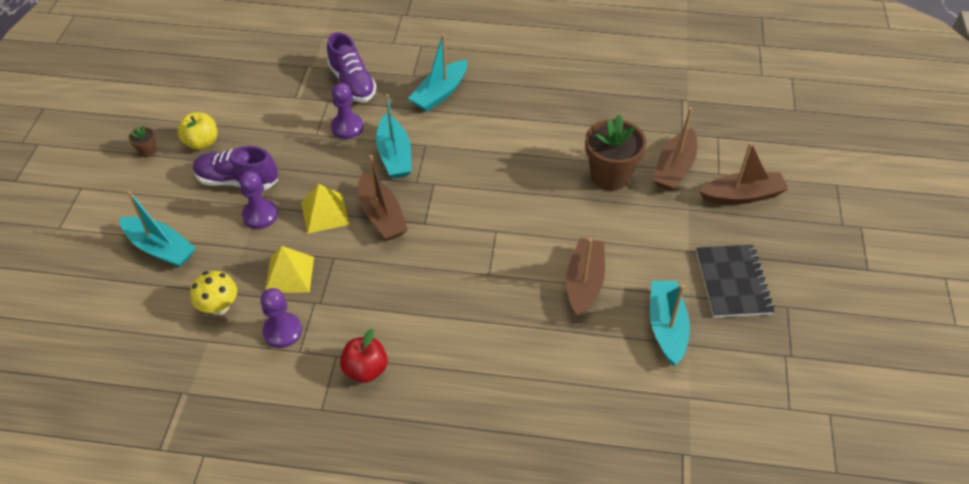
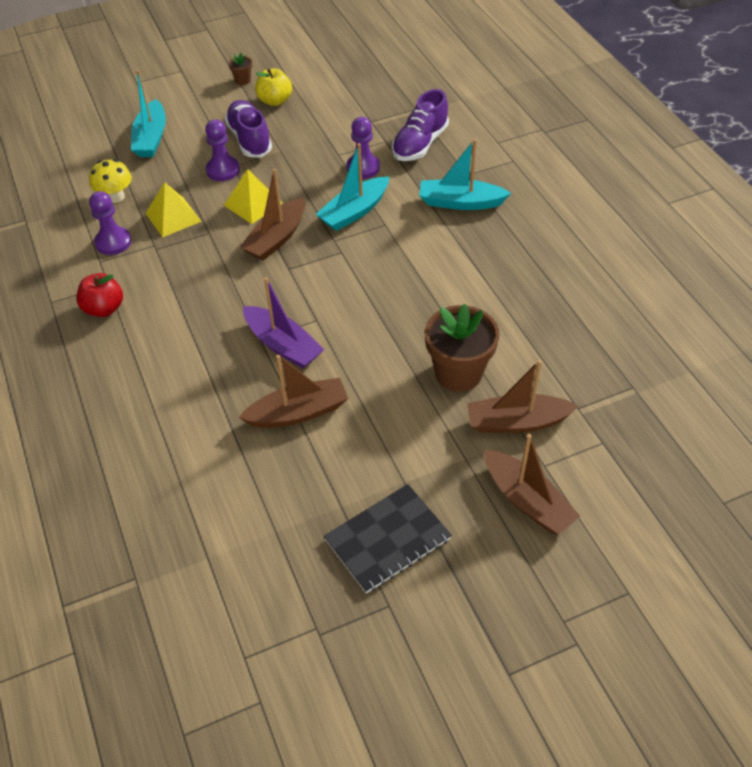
camera: 60 degrees right, 0 degrees up
(507, 263) = (283, 345): none -> purple boat
(666, 327) = (286, 503): turquoise boat -> none

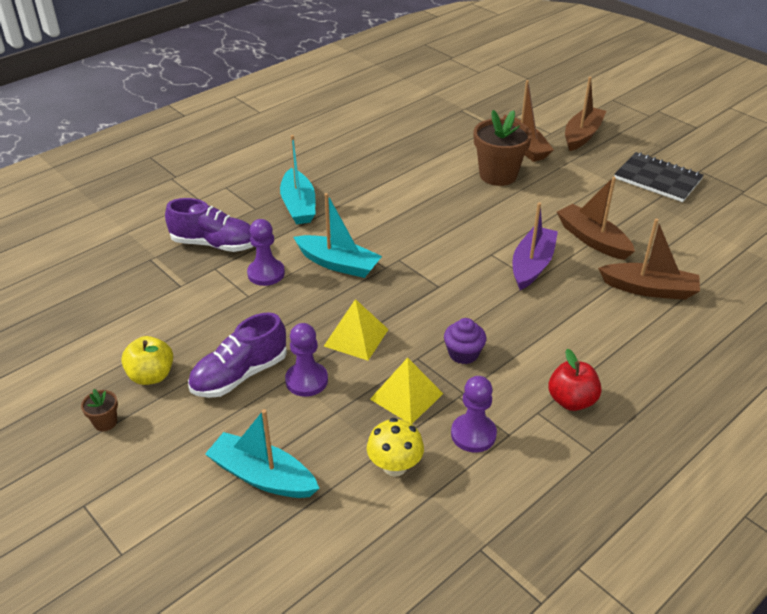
camera: 110 degrees left, 10 degrees down
(151, 138) = (262, 476): turquoise boat -> turquoise boat turned 135 degrees counterclockwise
(196, 260) = (463, 354): none -> purple cupcake
(276, 238) = (401, 305): brown boat -> brown boat (649, 289)

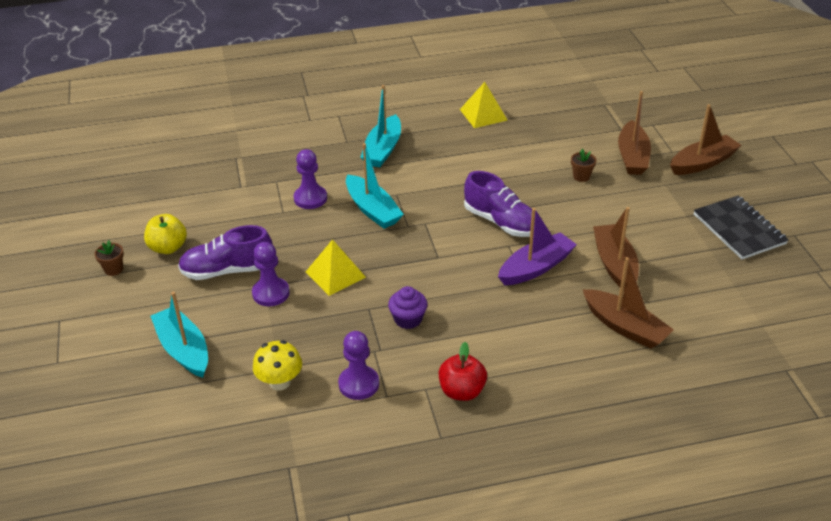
camera: 30 degrees right, 0 degrees up
(214, 244) = (291, 161): purple shoe -> purple shoe (501, 222)
(406, 396) = (334, 334): yellow pyramid -> yellow pyramid (483, 114)
(498, 175) = (581, 176): brown flower pot -> brown flower pot, size x0.44

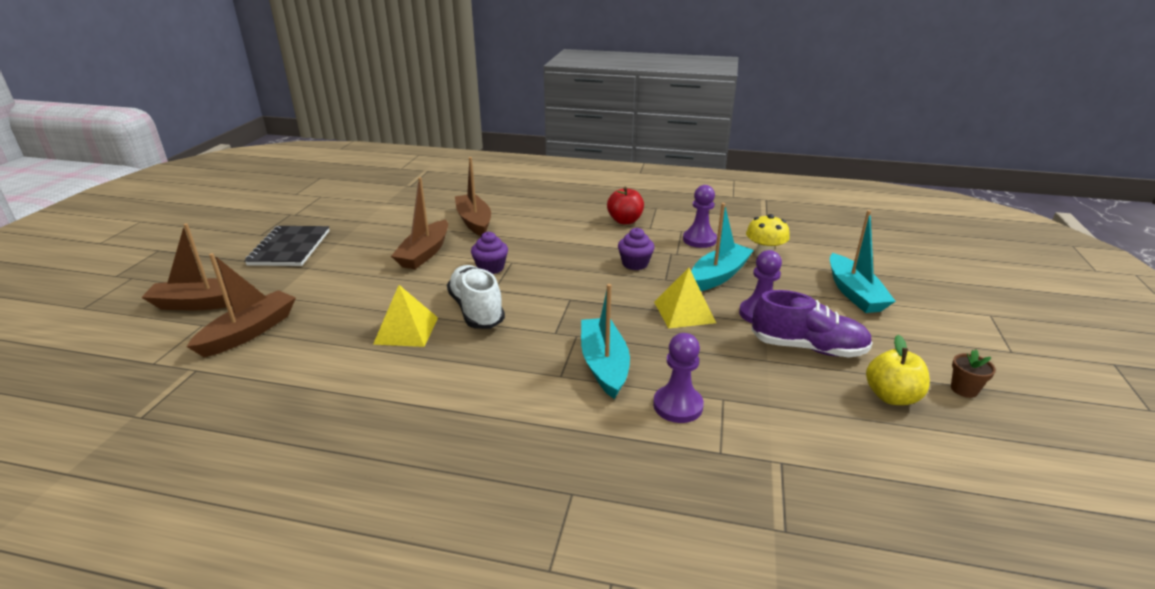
camera: 155 degrees left, 10 degrees down
(382, 150) = (526, 453): turquoise boat -> turquoise boat (719, 275)
(483, 114) = (315, 465): yellow pyramid -> yellow pyramid (406, 330)
(501, 222) = (476, 310): purple shoe -> white shoe
(536, 267) = (490, 268): purple boat -> purple cupcake
(581, 176) = (335, 328): brown flower pot -> none

